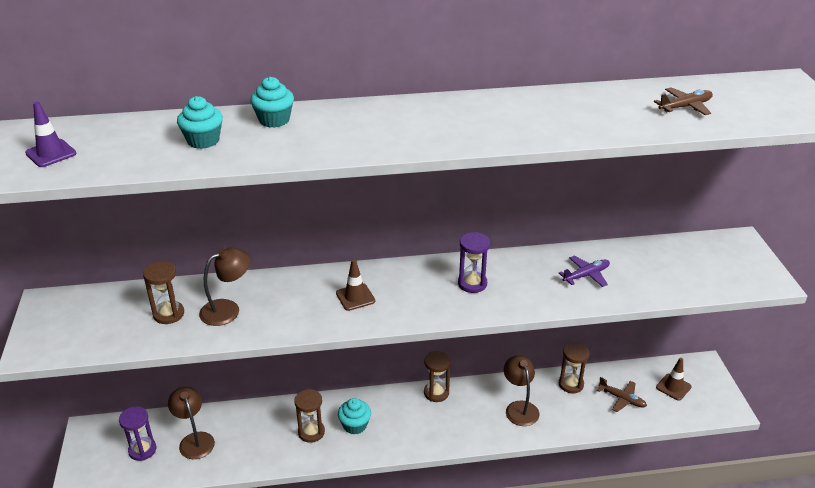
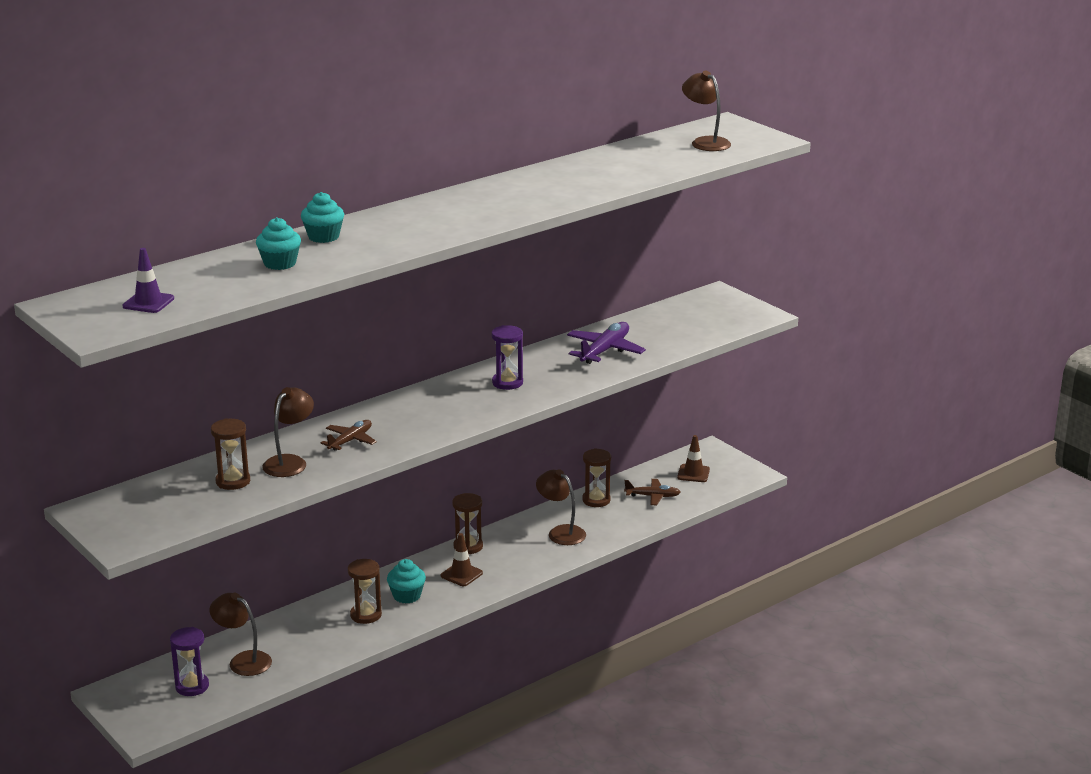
camera: 30 degrees left, 10 degrees down
(355, 297) = (407, 420): brown traffic cone -> brown traffic cone (461, 574)
(586, 275) = (604, 351): purple plane -> purple plane, size x1.55
(685, 107) = (662, 156): brown plane -> brown plane (350, 441)
(746, 100) = (705, 142): none -> brown lamp

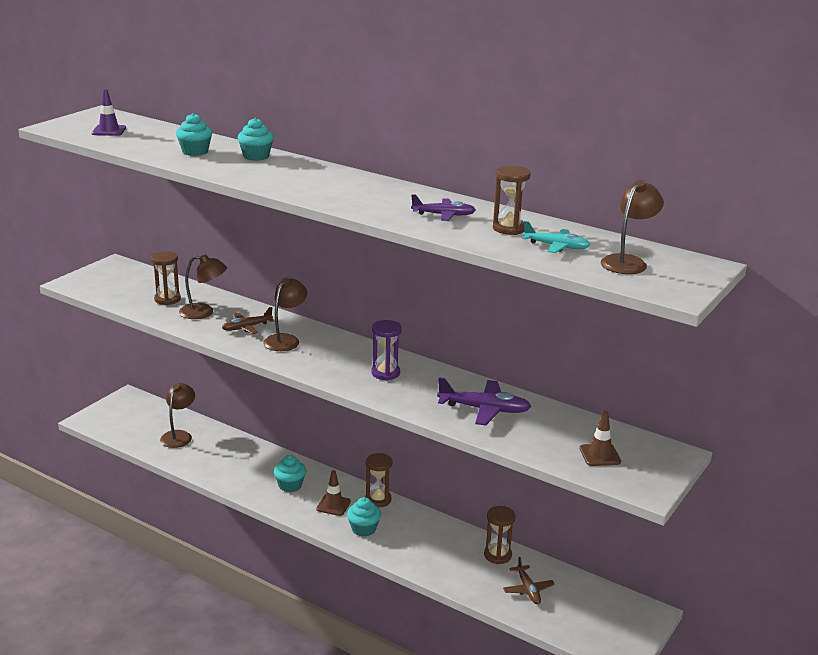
camera: 70 degrees right, 0 degrees up
(192, 686) = (142, 424): purple hourglass -> none
(350, 441) = (247, 327): brown plane -> brown plane turned 135 degrees clockwise
(366, 615) = (255, 473): brown hourglass -> brown hourglass (509, 228)
(514, 563) = (363, 529): none -> turquoise cupcake
(561, 532) = (429, 545): brown lamp -> brown lamp (285, 340)
(562, 183) = (443, 215): none -> purple plane
(660, 158) = (556, 246): none -> turquoise plane
(693, 473) = (591, 609): brown traffic cone -> brown traffic cone (600, 455)

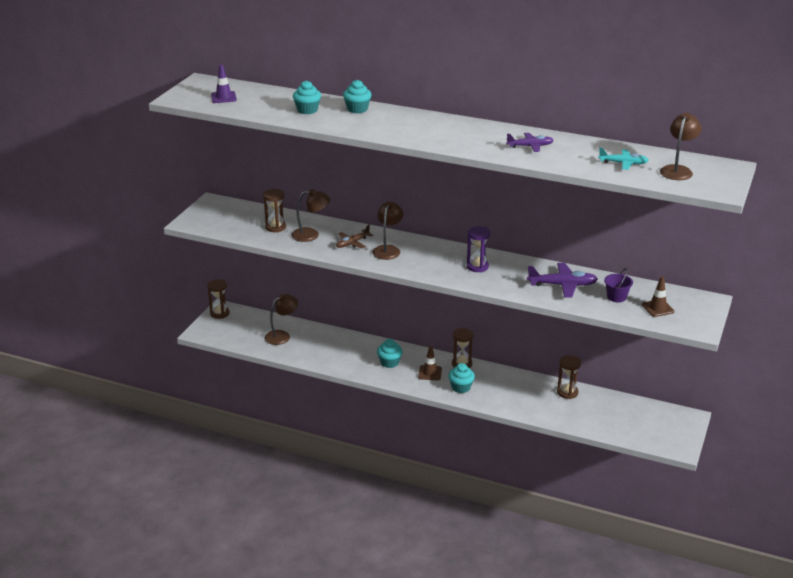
camera: 10 degrees left, 5 degrees up
(179, 435) = (282, 335): brown lamp -> brown lamp turned 45 degrees clockwise
(509, 228) = (582, 152): brown hourglass -> brown hourglass (219, 313)
(528, 589) = (598, 413): brown plane -> none
(549, 433) = (616, 297): none -> purple bucket

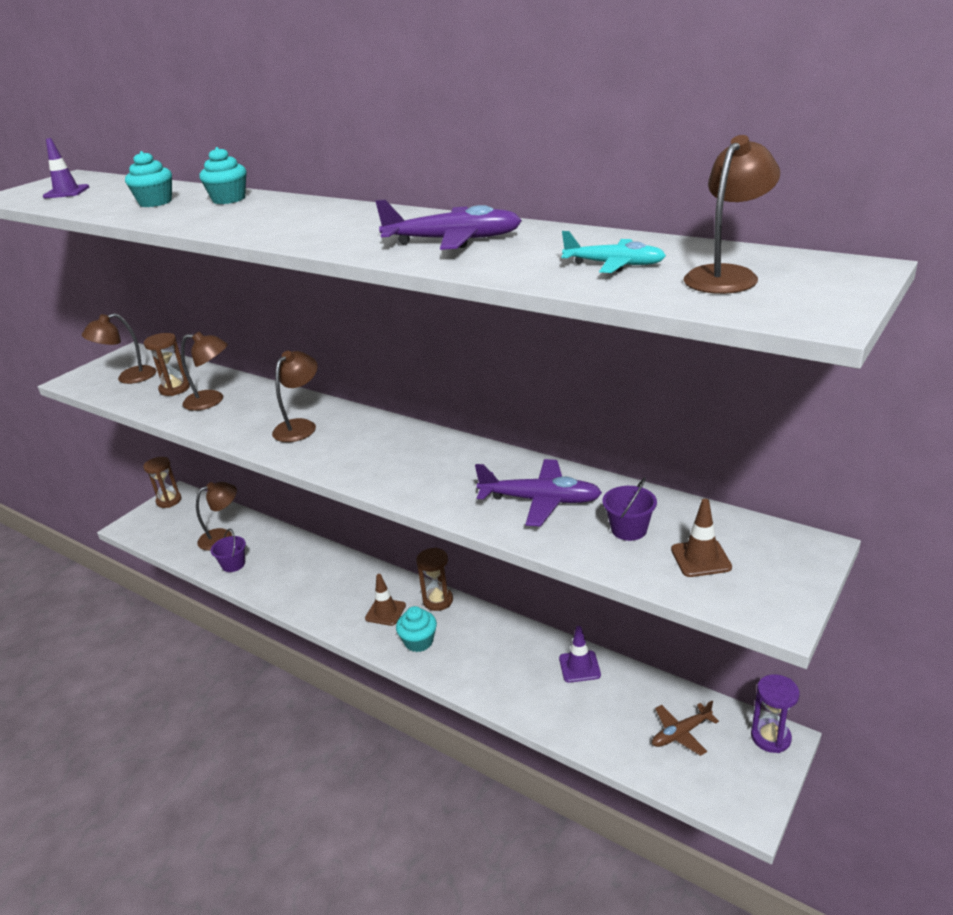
camera: 15 degrees right, 0 degrees up
(231, 220) = (128, 378): none -> brown lamp
(303, 352) = (233, 564): none -> purple bucket
(352, 243) = (258, 415): brown plane -> brown plane (681, 733)
(389, 362) = (338, 590): turquoise cupcake -> none
(477, 266) = (416, 460): purple hourglass -> purple hourglass (770, 737)
(530, 146) = (453, 240): purple plane -> purple plane, size x1.55
(567, 392) = (579, 666): brown hourglass -> purple traffic cone

